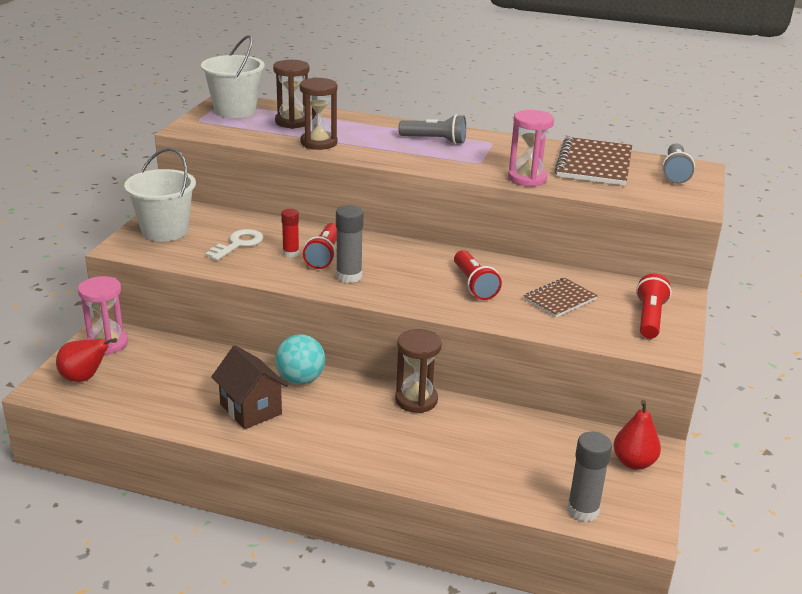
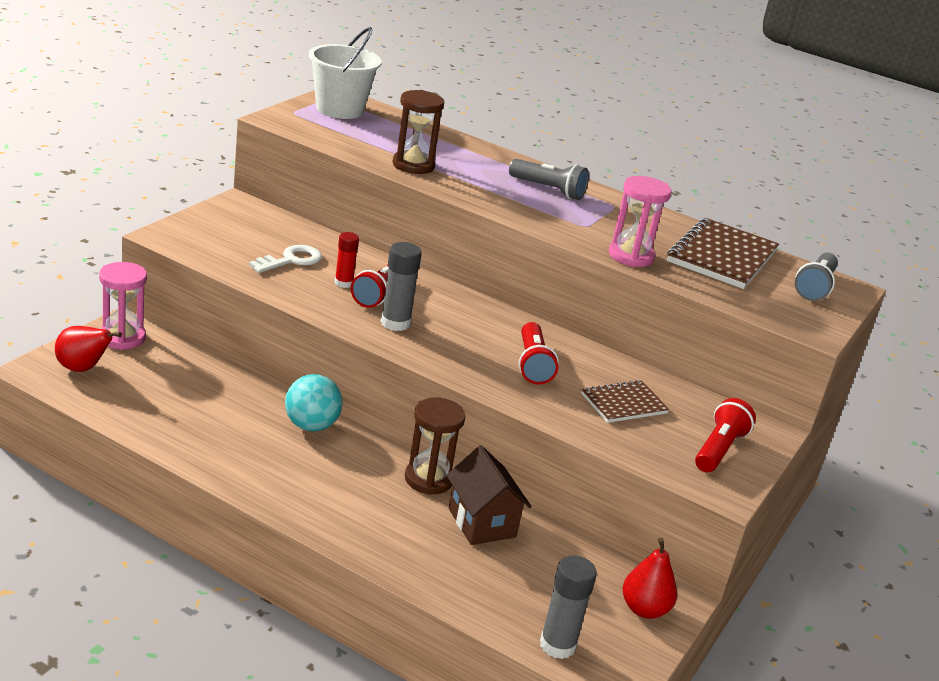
camera: 10 degrees right, 0 degrees up
(165, 231) = (218, 228): white bucket -> none
(251, 409) = (242, 444): brown house -> brown house (482, 523)
(292, 122) = (397, 135): brown hourglass -> none

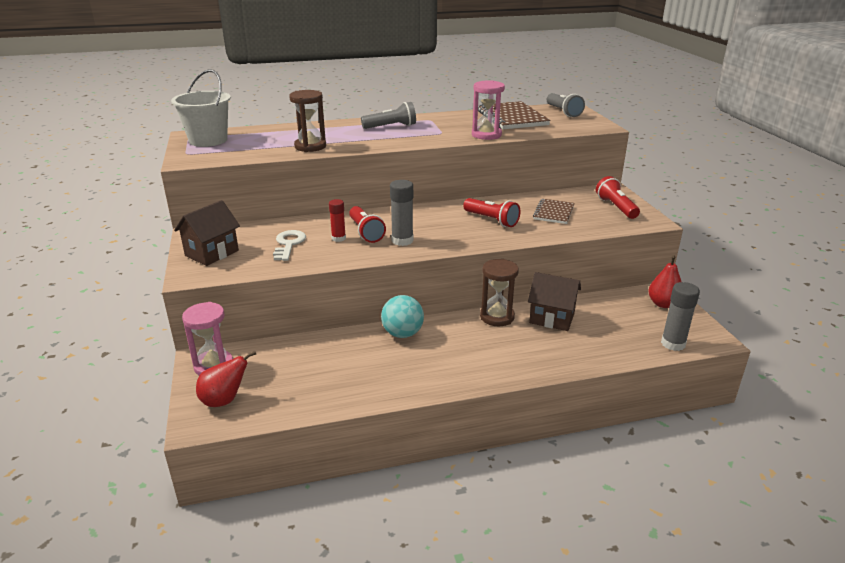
camera: 40 degrees left, 0 degrees up
(216, 228) = (212, 253): none -> brown house

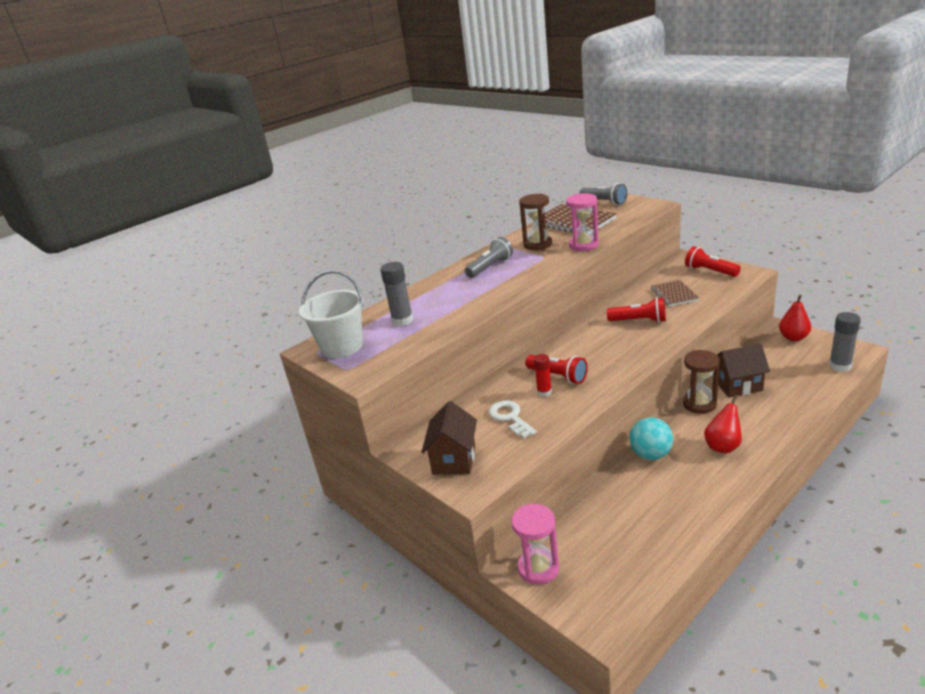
camera: 25 degrees left, 0 degrees up
(224, 400) = (594, 593): red pear -> red pear (723, 446)
(310, 146) = (455, 314): brown hourglass -> brown hourglass (537, 244)
(402, 240) = (600, 370): grey glue stick -> grey glue stick (402, 320)

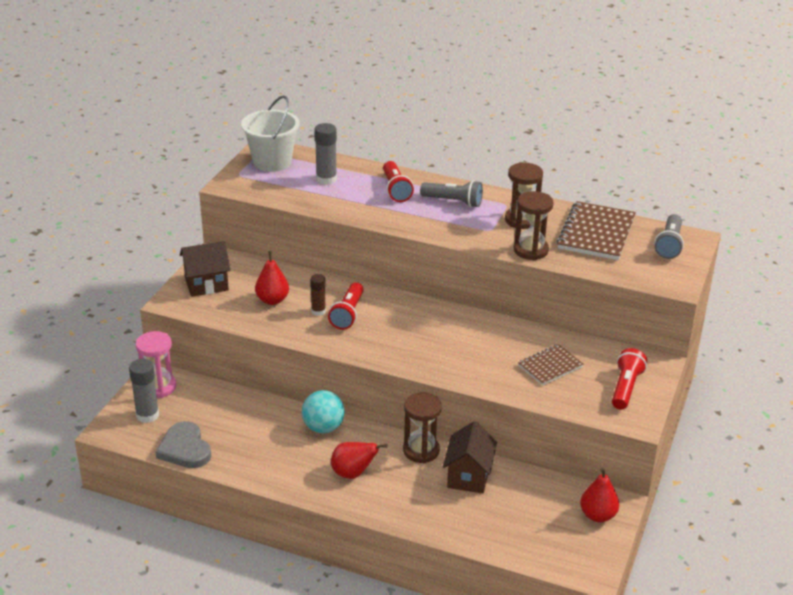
camera: 60 degrees right, 5 degrees up
(510, 418) = (272, 300): white key -> red pear
(544, 392) = (318, 311): red glue stick -> brown glue stick
(583, 245) = (530, 250): pink hourglass -> brown hourglass
(639, 321) = (477, 349): red flashlight -> red flashlight (395, 189)
(657, 560) = (185, 449): none -> grey heart
(738, 386) = (468, 476): brown house -> brown house turned 45 degrees clockwise
(840, 366) = (546, 556): grey glue stick -> grey glue stick (147, 415)

